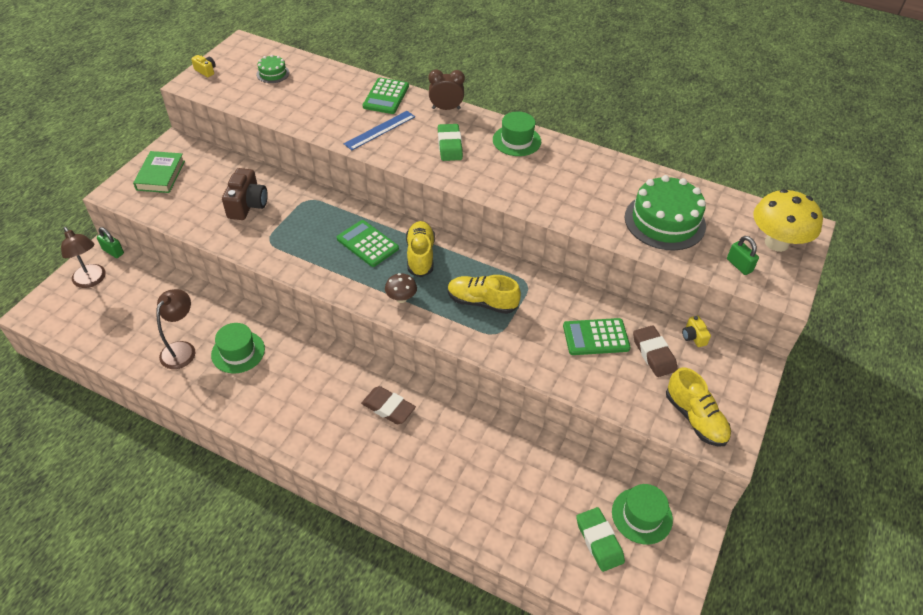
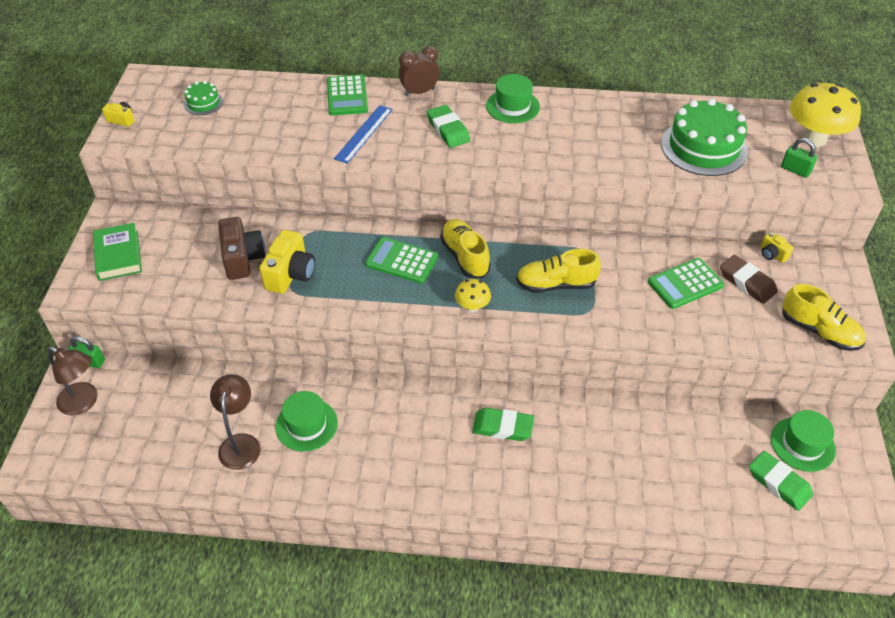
camera: 20 degrees left, 0 degrees up
(275, 228) = (290, 274): none -> yellow camera
(388, 408) = (502, 427): brown eraser -> green eraser
(401, 298) = (472, 307): brown mushroom -> yellow mushroom

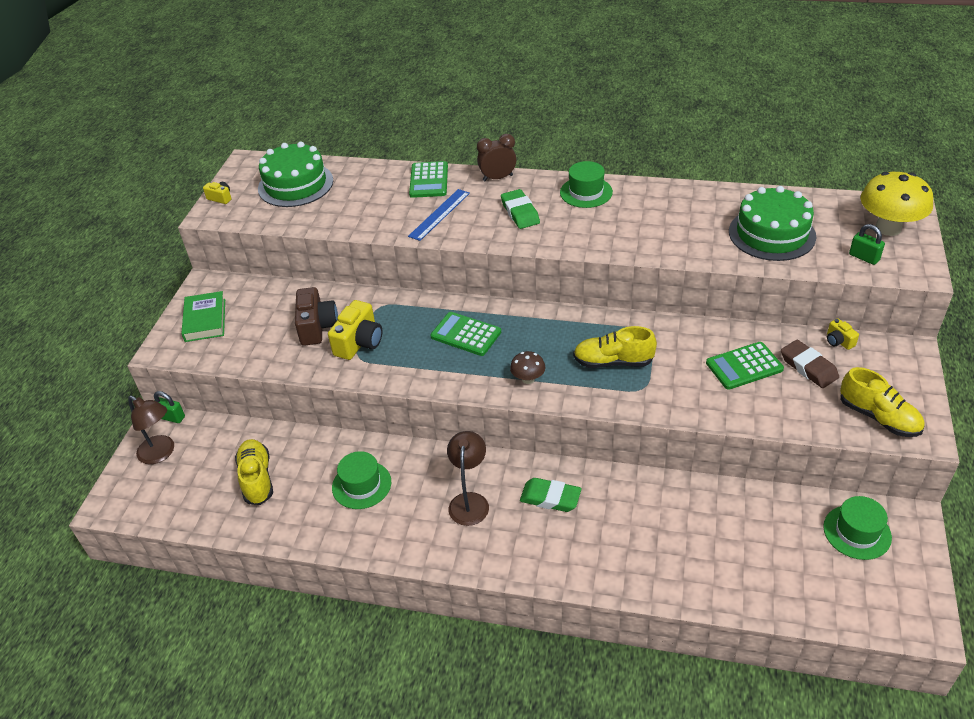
camera: 10 degrees right, 5 degrees down
(203, 103) = (295, 184): green cake -> green cake, size x2.08
(241, 443) = (298, 498): brown lamp -> brown lamp (469, 501)
(465, 257) = (527, 333): yellow shoe -> yellow shoe (257, 479)
(472, 307) = (528, 379): yellow mushroom -> brown mushroom
(779, 483) = (827, 568): green eraser -> none

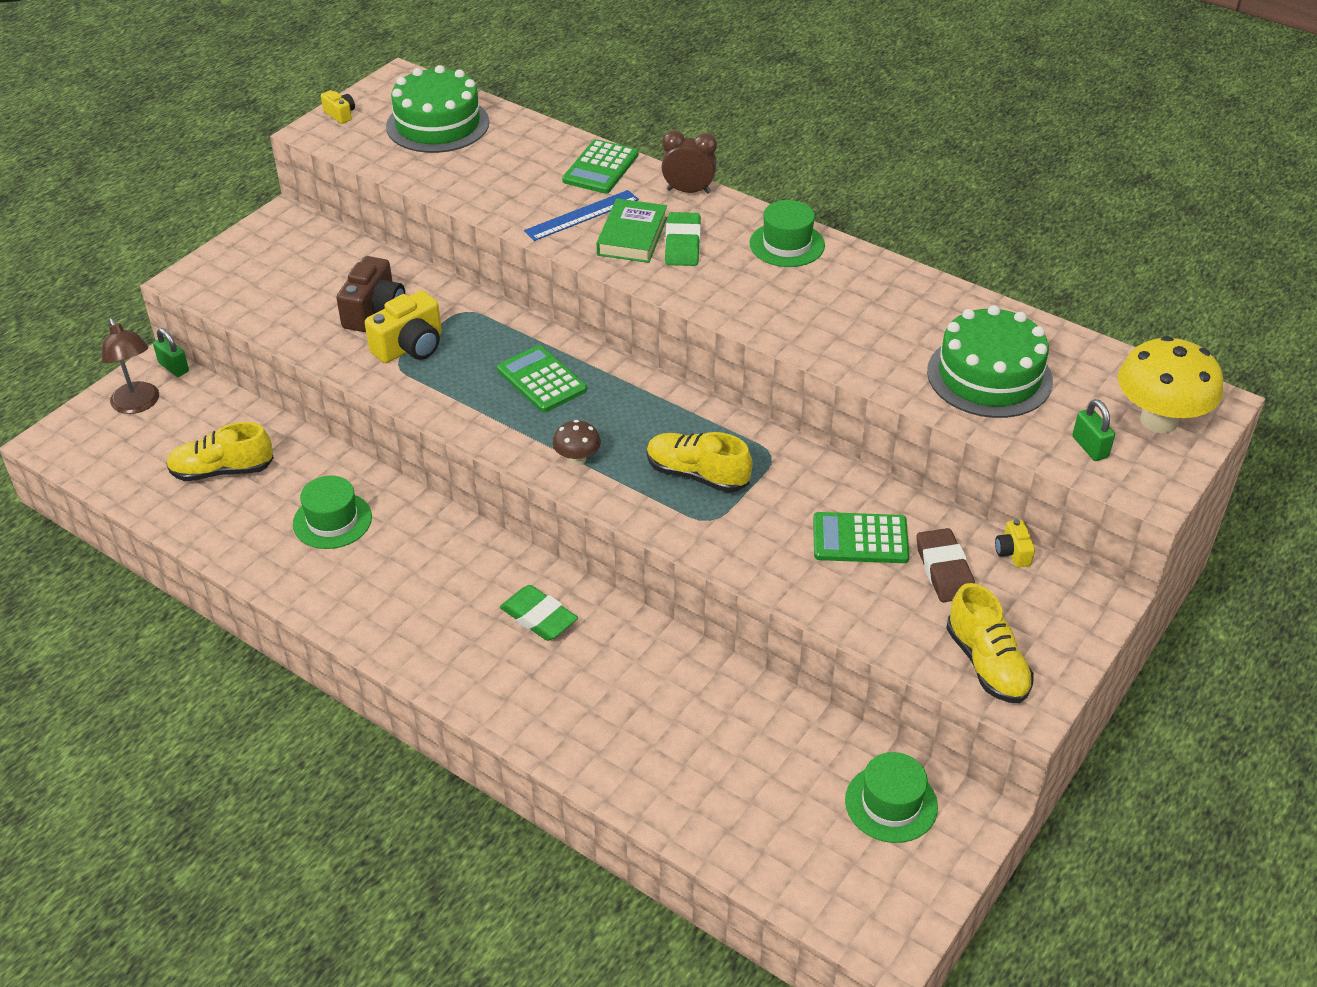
camera: 20 degrees right, 0 degrees up
(205, 320) = (255, 261): green book -> green book (632, 236)
(257, 479) = (222, 471): yellow shoe -> yellow shoe turned 105 degrees counterclockwise
(469, 501) = (442, 585): brown lamp -> none

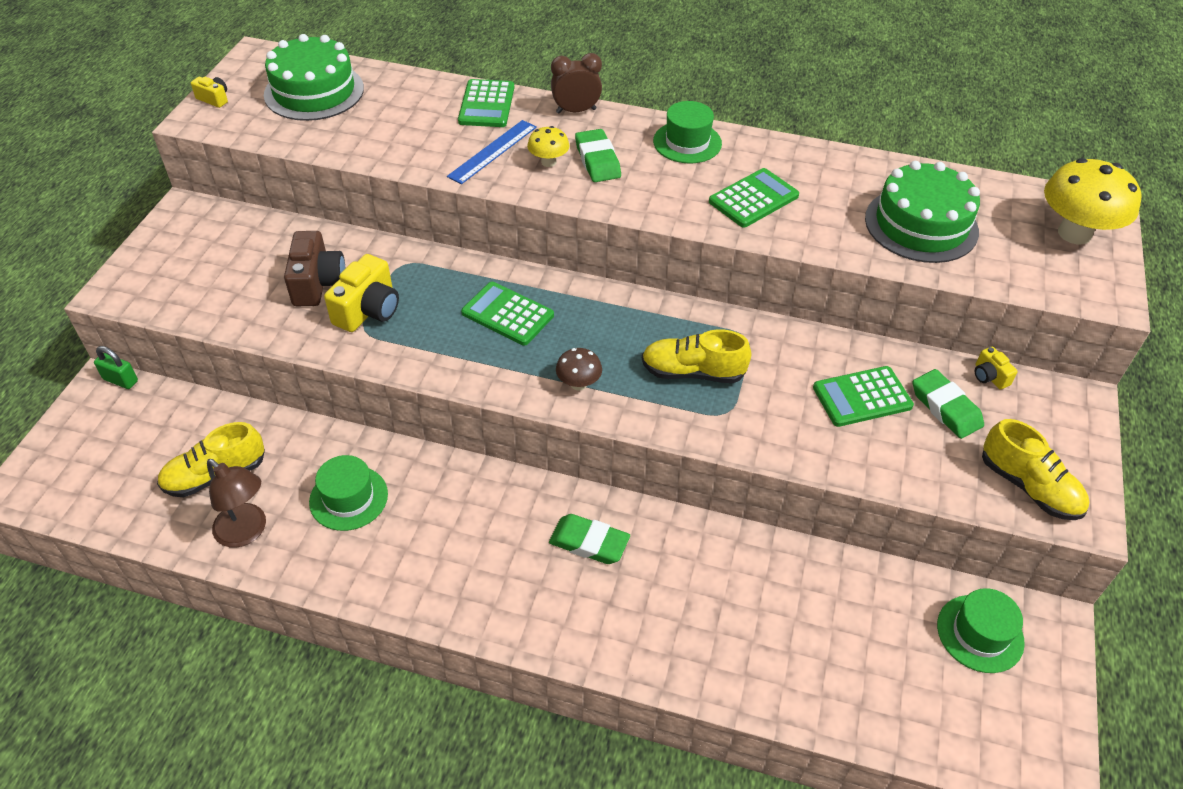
camera: 20 degrees left, 5 degrees up
(138, 404) = (99, 427): brown lamp -> brown lamp (247, 532)
(632, 236) = (548, 162): green book -> yellow mushroom
(823, 314) = (753, 199): none -> green calculator
(944, 570) = (945, 408): brown eraser -> green eraser
(1090, 447) = (1038, 270): green padlock -> none

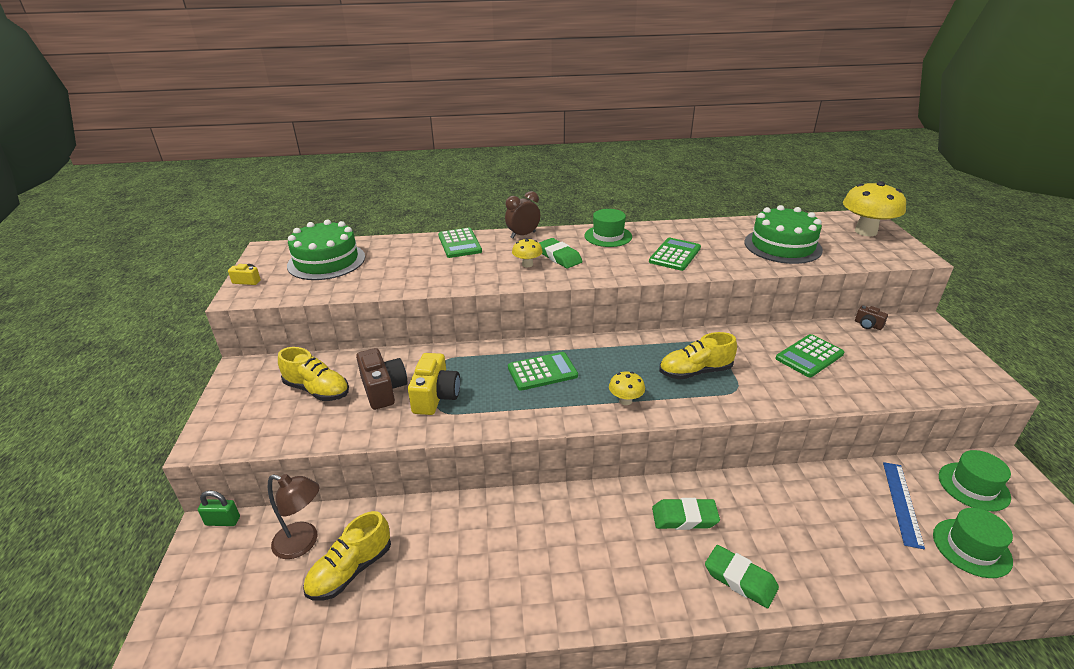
camera: 20 degrees left, 15 degrees down
(247, 532) = (405, 608): brown lamp -> brown lamp (303, 543)
(348, 498) = (478, 549): green hat -> green hat (971, 547)
(493, 151) = (484, 267): blue ruler -> blue ruler (902, 503)
(507, 314) = (542, 372): green calculator -> green calculator turned 150 degrees clockwise
(578, 384) = (625, 401): brown mushroom -> yellow mushroom
(945, 408) = (861, 348): green eraser -> green eraser (740, 579)
(989, 376) = (868, 325): yellow camera -> brown camera
(1028, 486) = (948, 377): yellow shoe -> yellow shoe (317, 390)

